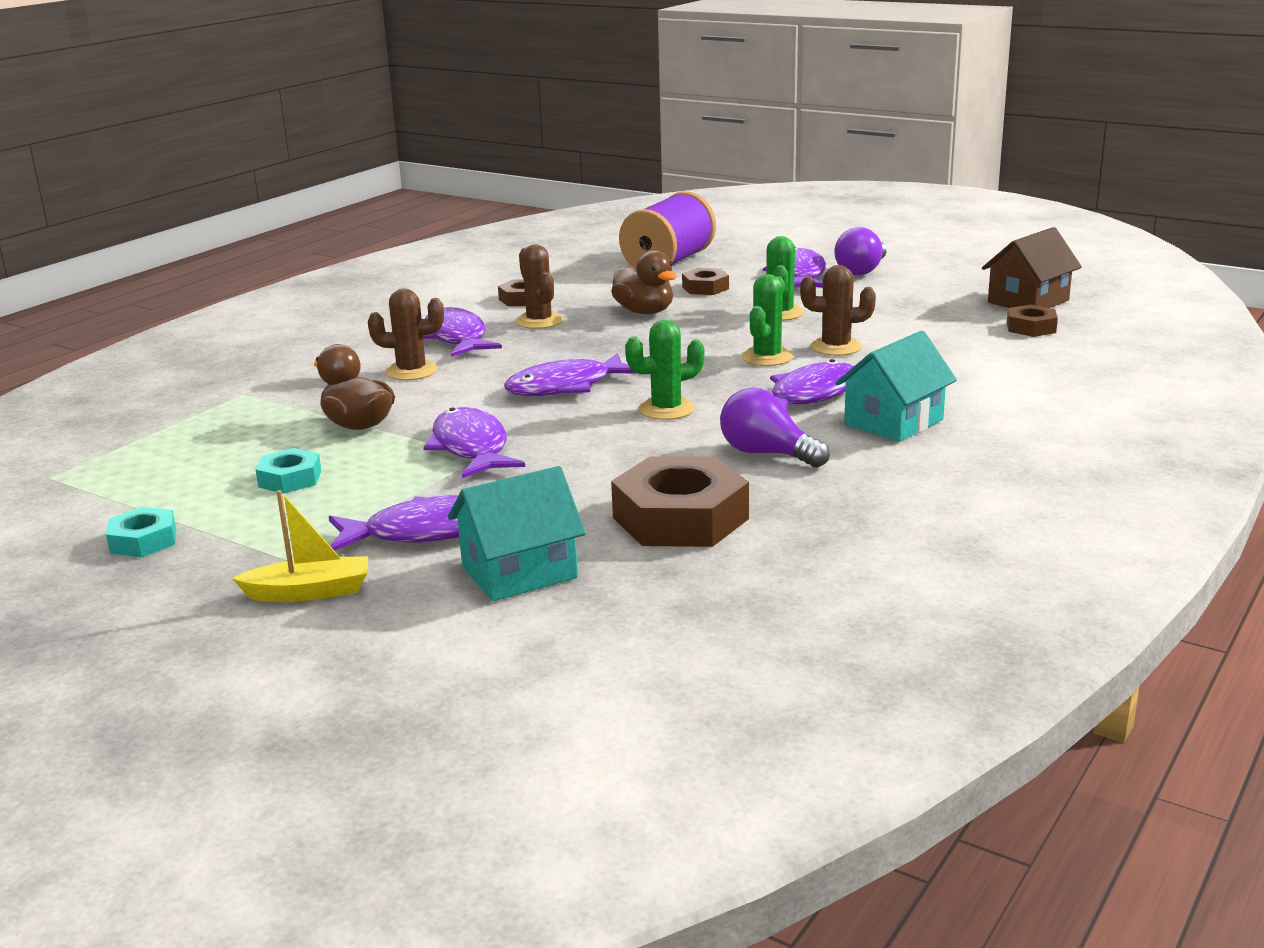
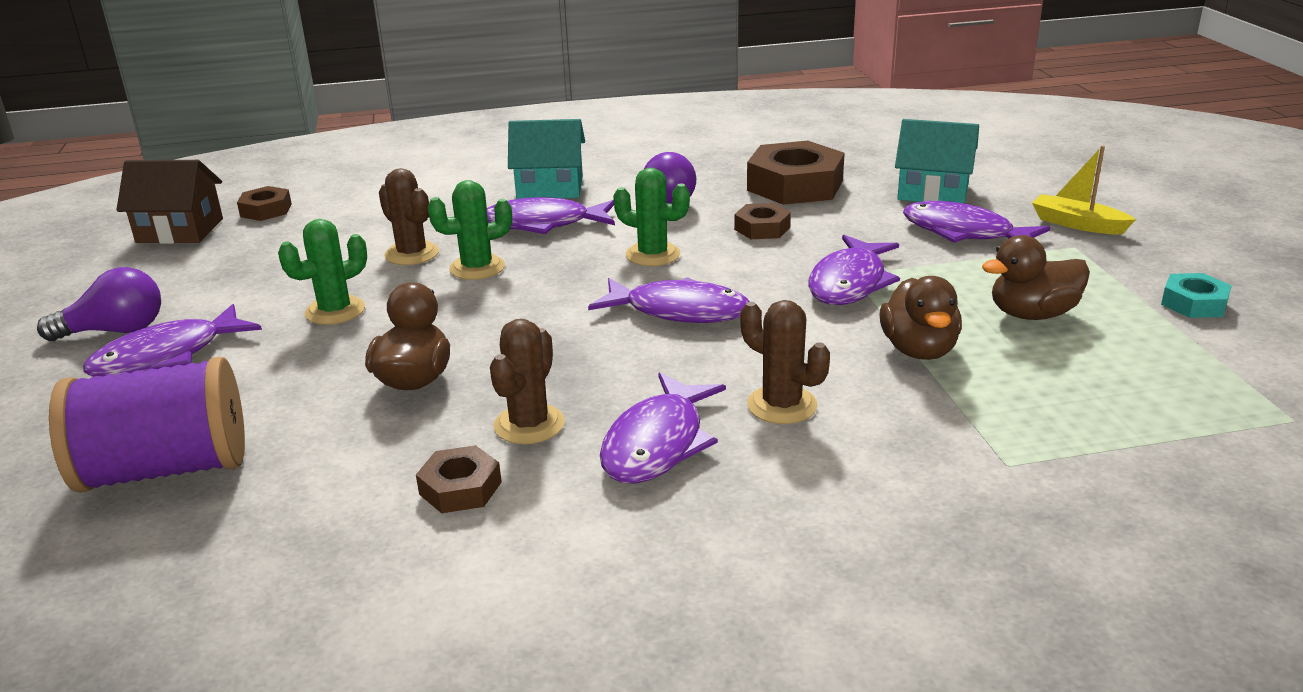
camera: 135 degrees left, 5 degrees up
(290, 479) = (1032, 314): turquoise nut -> brown duck
(705, 288) = (276, 388): brown nut -> brown nut (762, 228)

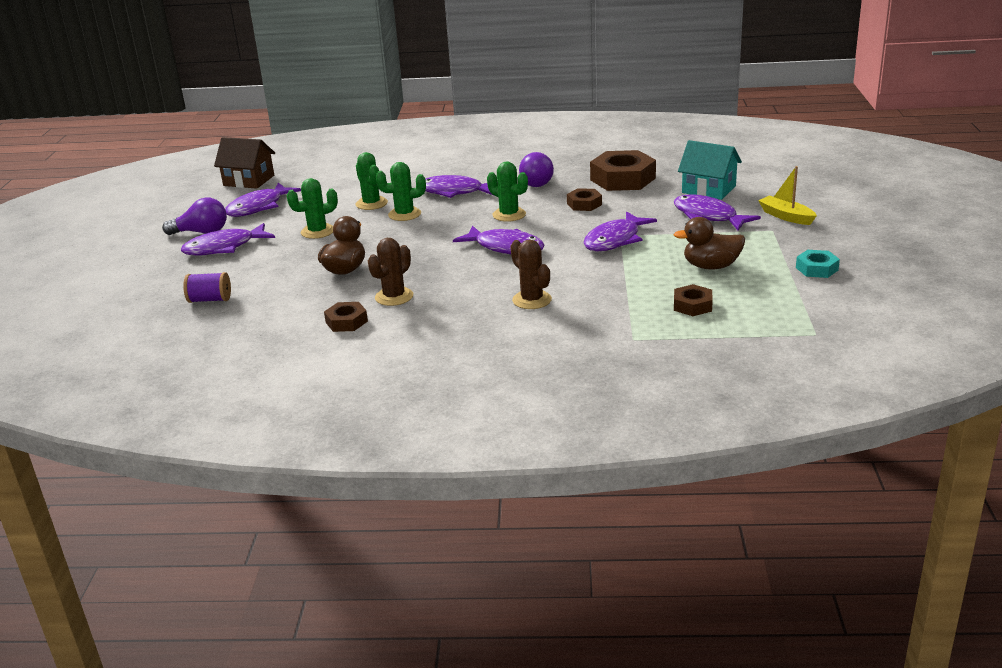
camera: 15 degrees right, 0 degrees up
(165, 469) = (210, 300): purple spool -> purple spool, size x0.50
(266, 210) = (299, 172): brown nut -> brown nut (692, 305)
(412, 254) = (371, 203): brown cactus -> green cactus
(550, 188) = (470, 170): turquoise house -> none
(658, 443) = (455, 312): purple fish -> purple fish (258, 207)
(919, 350) = (628, 279): brown duck -> none

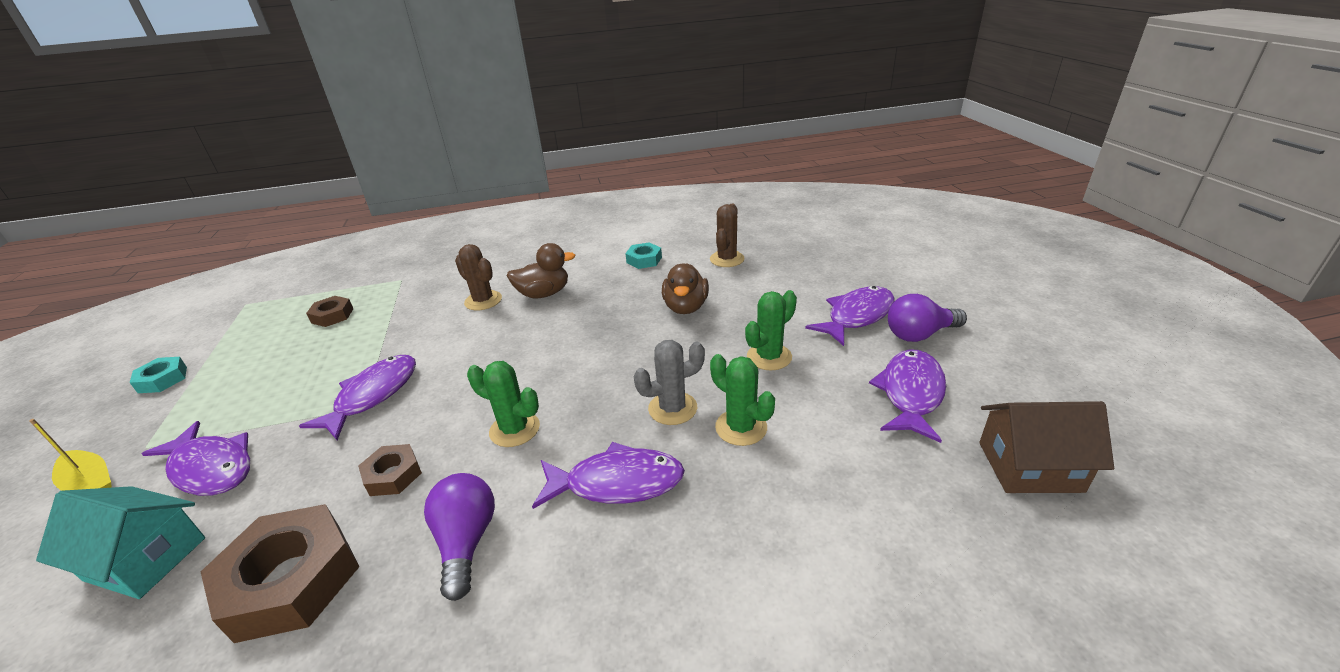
camera: 165 degrees right, 5 degrees up
(210, 300) = (786, 260): purple spool -> none
(346, 322) = (644, 260): brown nut -> turquoise nut
(394, 297) = (616, 286): brown cactus -> brown cactus (727, 259)
(404, 214) = (672, 408): green cactus -> grey cactus
(505, 247) = (514, 363): purple fish -> none
(711, 266) = (280, 367): brown duck -> brown duck (544, 294)

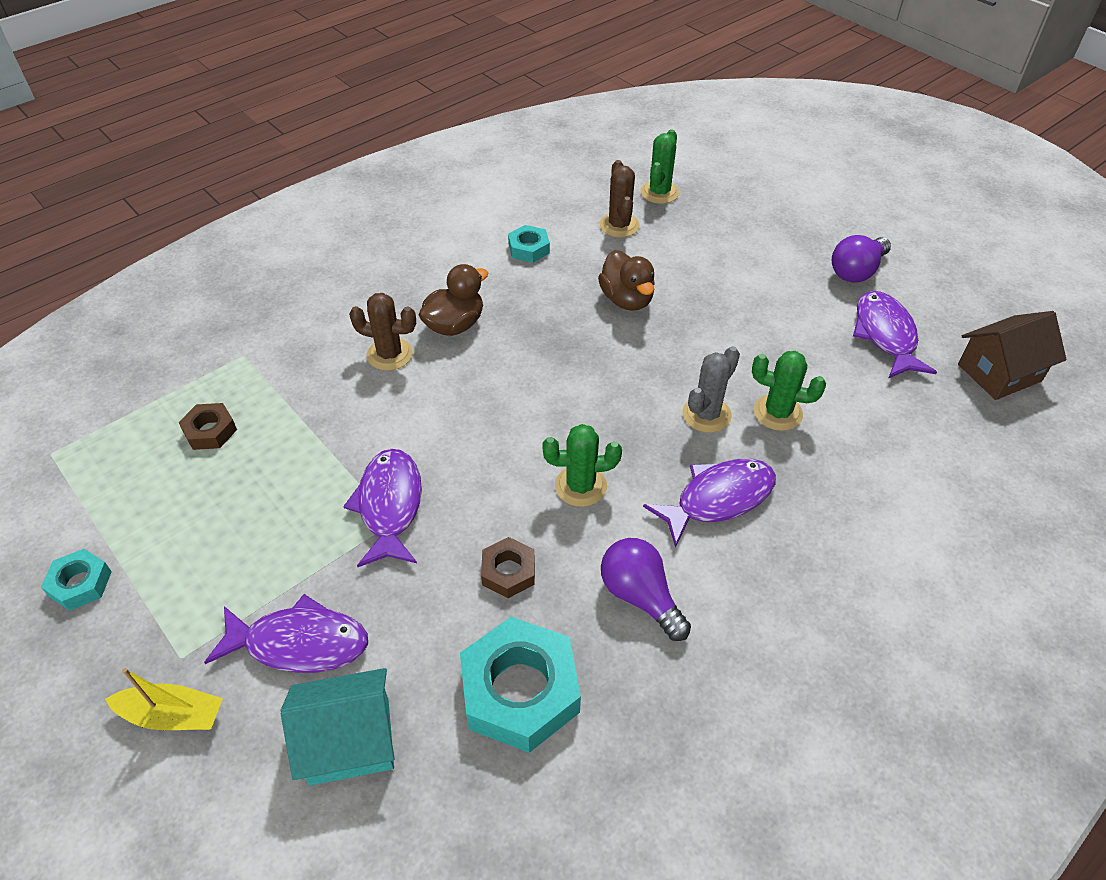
camera: 30 degrees left, 15 degrees up
(291, 580) = (520, 690): brown nut -> turquoise nut
(769, 357) = (749, 334): green cactus -> green cactus (659, 192)
(856, 316) = (793, 266): purple fish -> none

